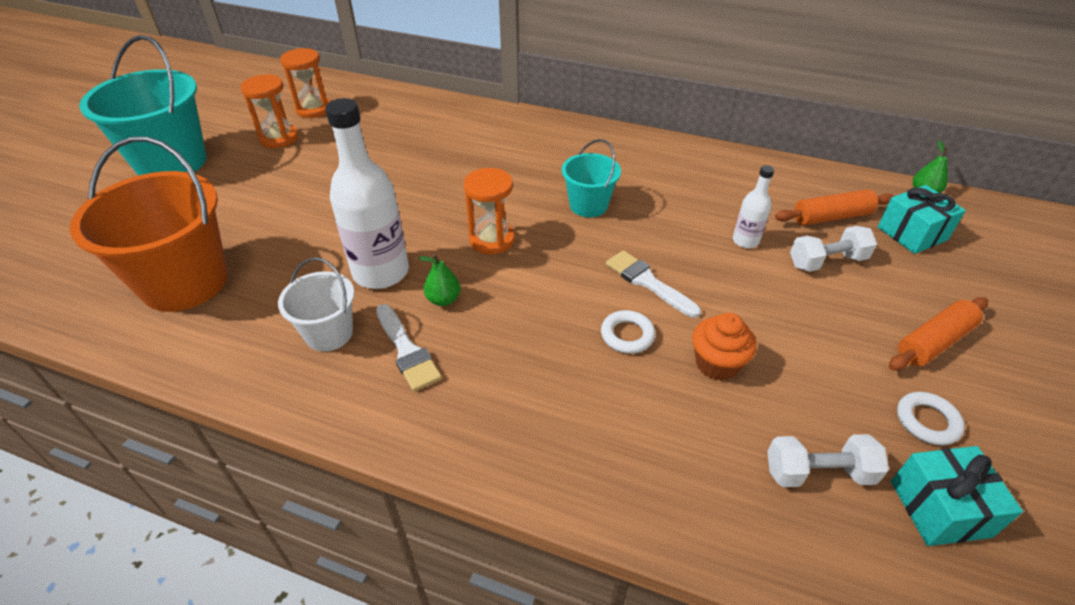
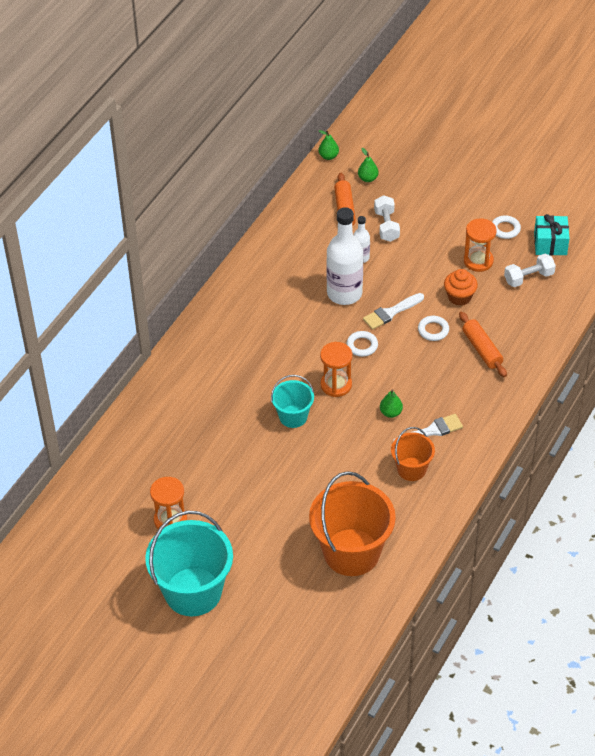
camera: 80 degrees left, 5 degrees up
(314, 109) = (124, 499): orange hourglass -> orange hourglass (478, 261)
(329, 333) = (411, 469): white bucket -> orange bucket
(381, 272) = (359, 445): white bottle -> white bottle (344, 293)
(571, 258) = (362, 346): none -> white ring
(588, 205) = (308, 328): turquoise bucket -> turquoise bucket (293, 416)
(818, 473) = (529, 278): white dumbbell -> white dumbbell turned 60 degrees clockwise
(912, 233) = (368, 178): turquoise gift -> green pear
(933, 342) = (456, 206): orange rolling pin -> orange rolling pin (482, 349)

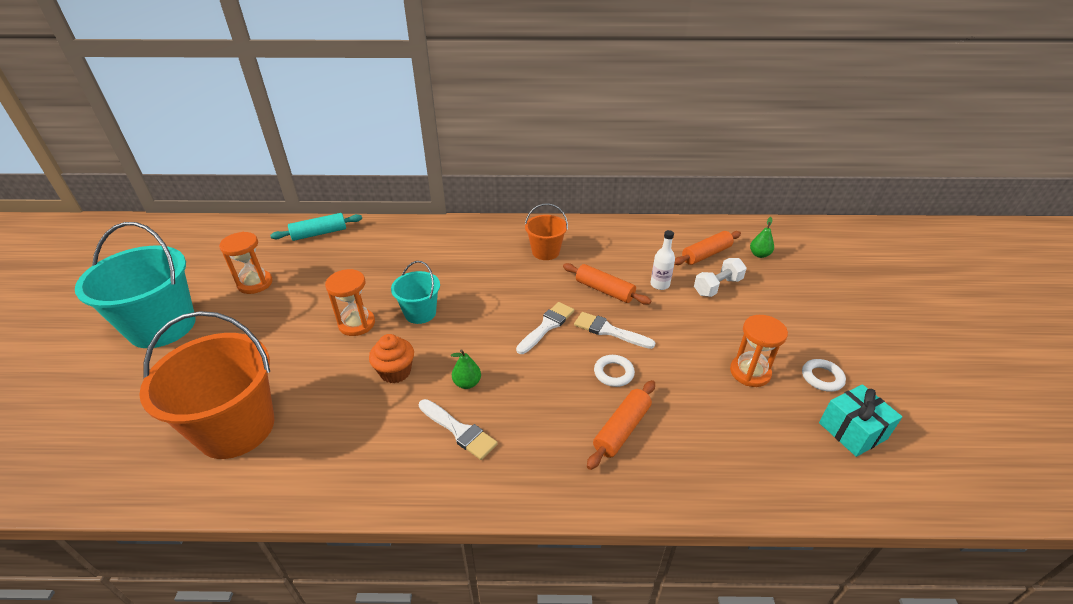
camera: 60 degrees right, 10 degrees down
(115, 458) = (319, 233): none -> turquoise rolling pin
(328, 156) = (754, 225): green pear -> none
(336, 385) = (480, 327): orange hourglass -> orange hourglass (356, 324)
(344, 293) = (604, 290): white bottle -> orange rolling pin
(362, 346) = (546, 326): white ring -> white brush
(411, 469) = (388, 435): orange bucket -> orange bucket (545, 252)
(459, 297) = (682, 377): orange cupcake -> orange cupcake (395, 372)
(529, 278) = (776, 431): white dumbbell -> none

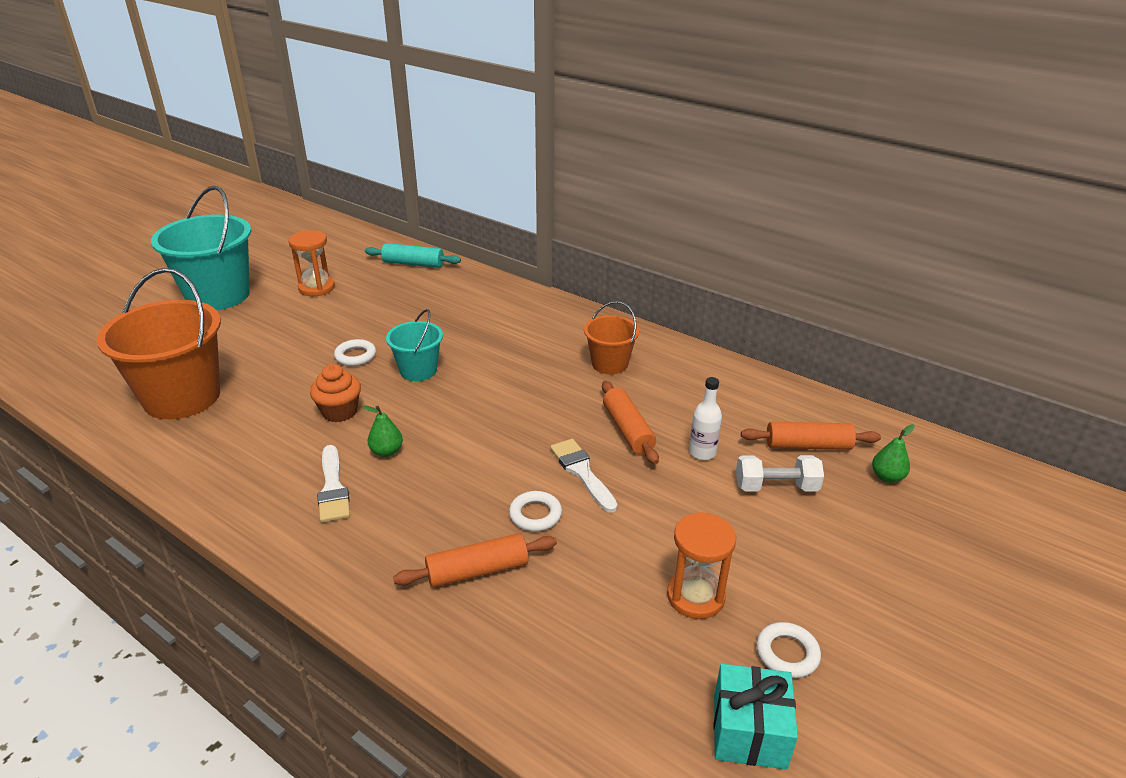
camera: 35 degrees right, 5 degrees down
(356, 324) = (355, 356): orange hourglass -> white ring
(546, 326) = (521, 437): white brush -> none

